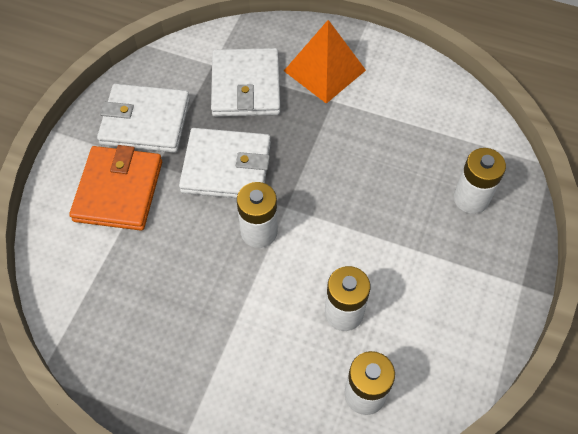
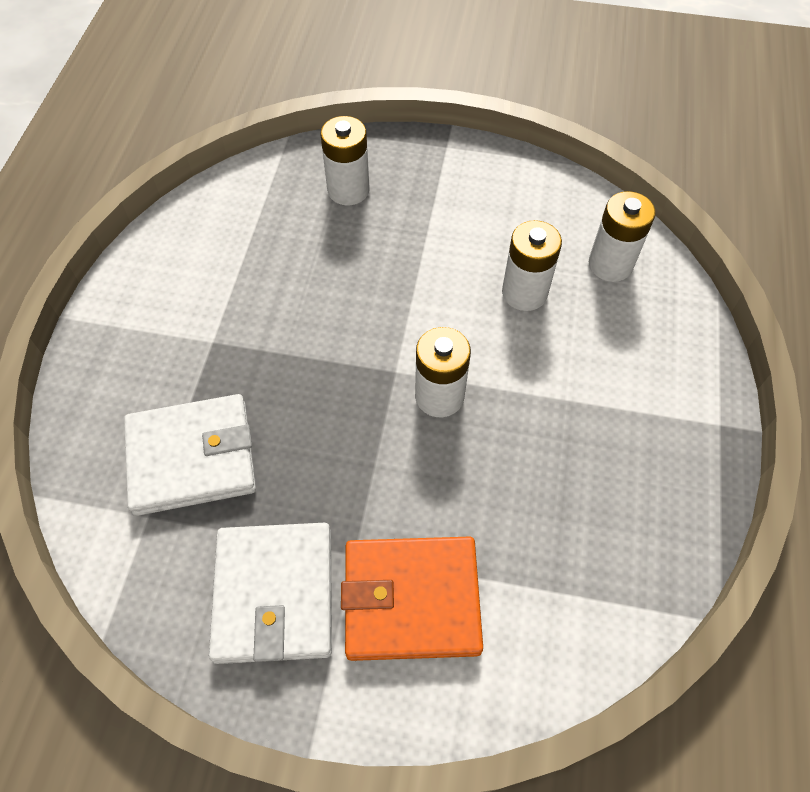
camera: 100 degrees left, 0 degrees up
(226, 167) = (344, 455): white wallet -> none
(325, 70) = (157, 358): orange pyramid -> none

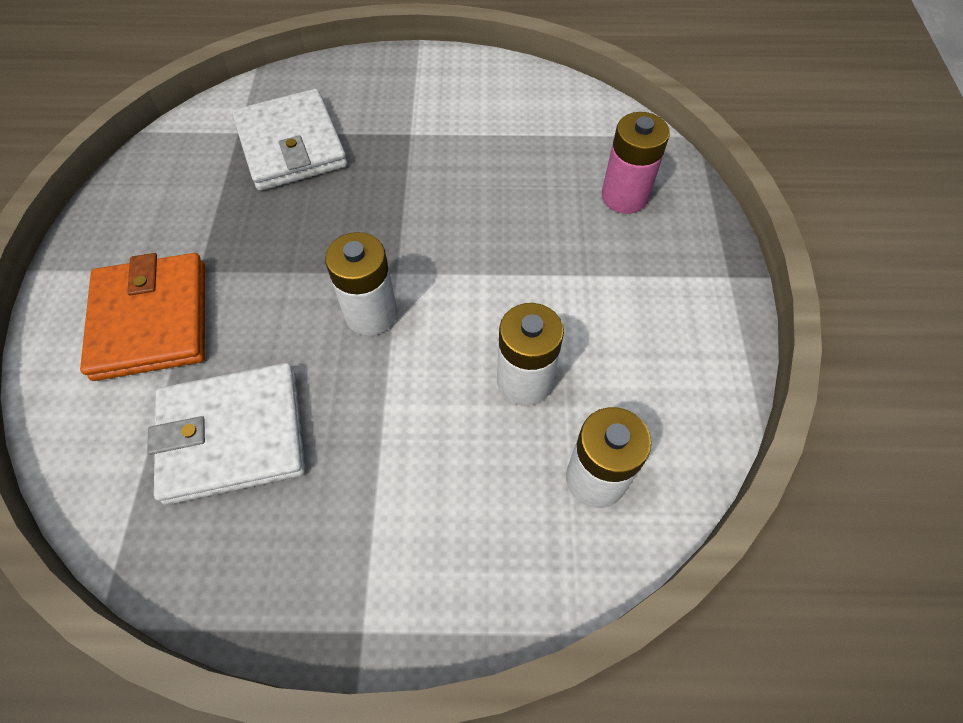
camera: 80 degrees right, 0 degrees up
(274, 594) = (165, 222): white wallet -> white wallet (233, 435)
(348, 190) = (624, 196): white battery -> pink battery

